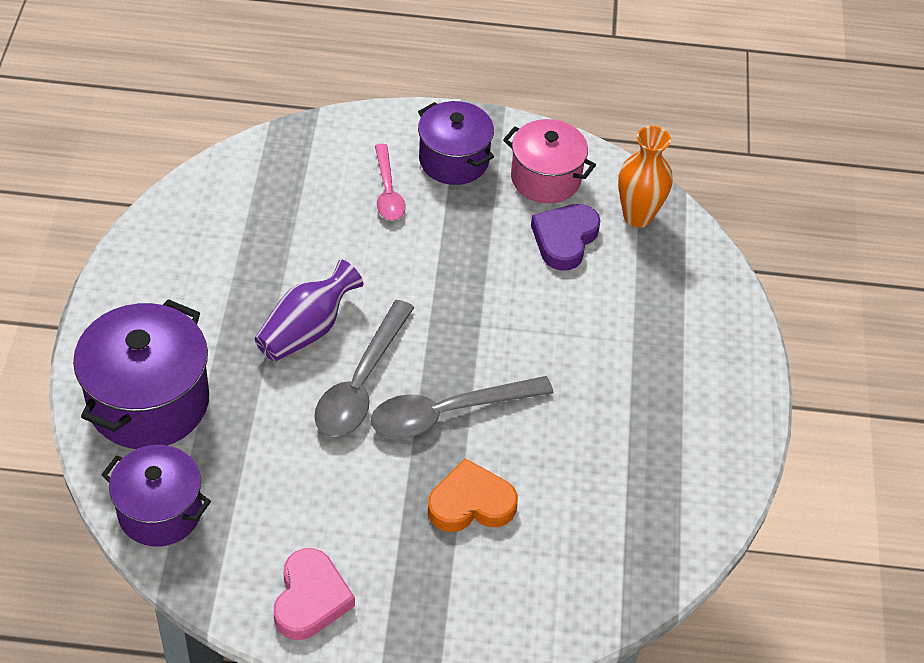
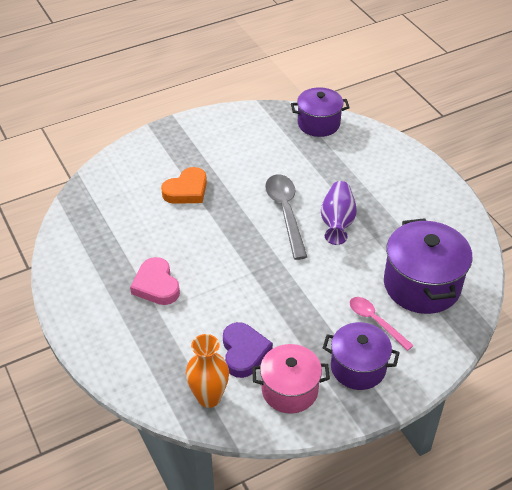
camera: 150 degrees right, 5 degrees down
(148, 402) = (372, 156): purple pot -> purple pot (422, 285)
(310, 599) = (226, 126): pink heart -> pink heart (156, 285)
(448, 413) = (230, 221): grey spoon -> none

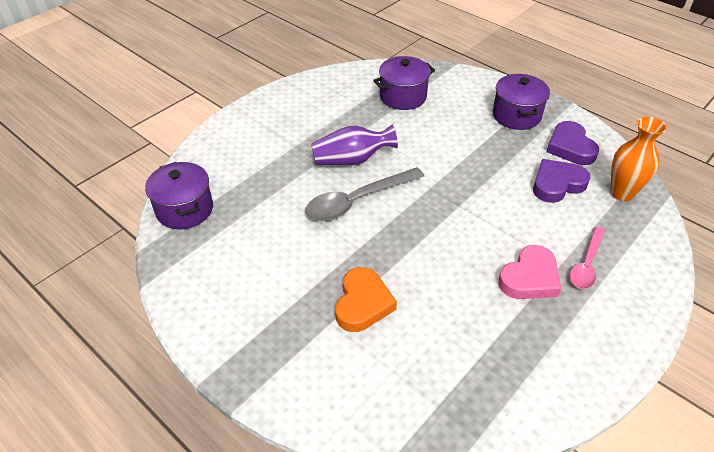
camera: 110 degrees left, 0 degrees up
(186, 190) = (363, 303): orange heart -> orange heart turned 75 degrees clockwise
(289, 390) = (570, 147): pink pot -> purple heart
(375, 321) = (462, 114): pink spoon -> pink spoon (586, 264)
(422, 285) = (403, 96): purple pot -> purple pot, size x0.66

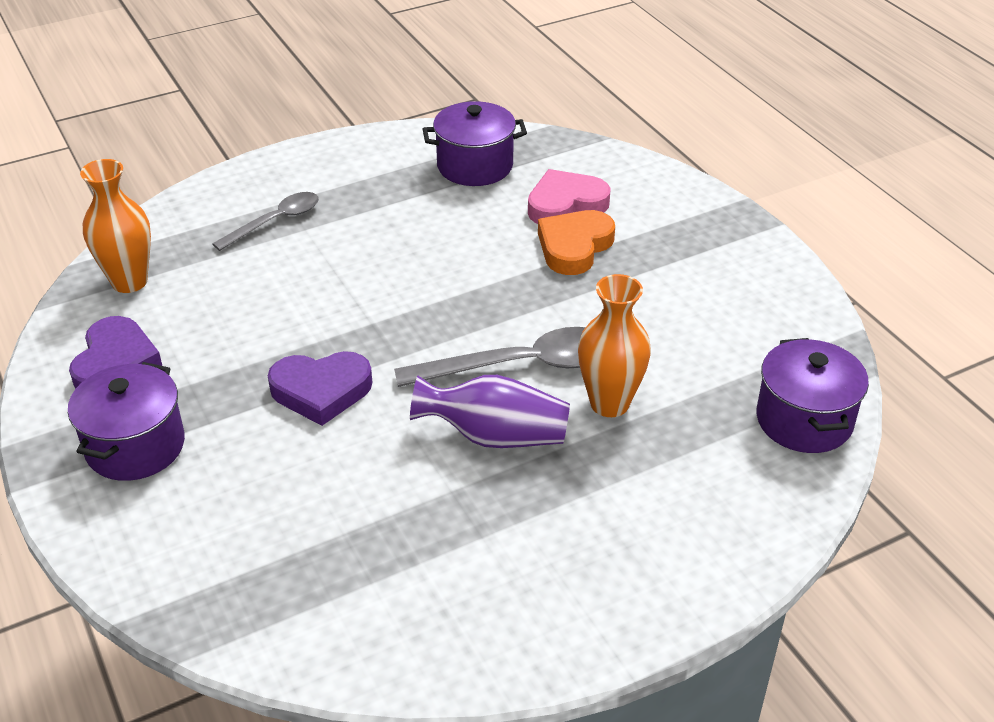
camera: 160 degrees left, 5 degrees down
(298, 192) = (609, 403): none -> orange vase
(403, 96) = (311, 555): purple pot -> purple pot (475, 166)
(530, 278) = (356, 225): pink heart -> pink heart (566, 204)
(557, 184) = (203, 315): purple heart -> purple heart (321, 391)
(586, 264) = (275, 221): pink spoon -> grey spoon

